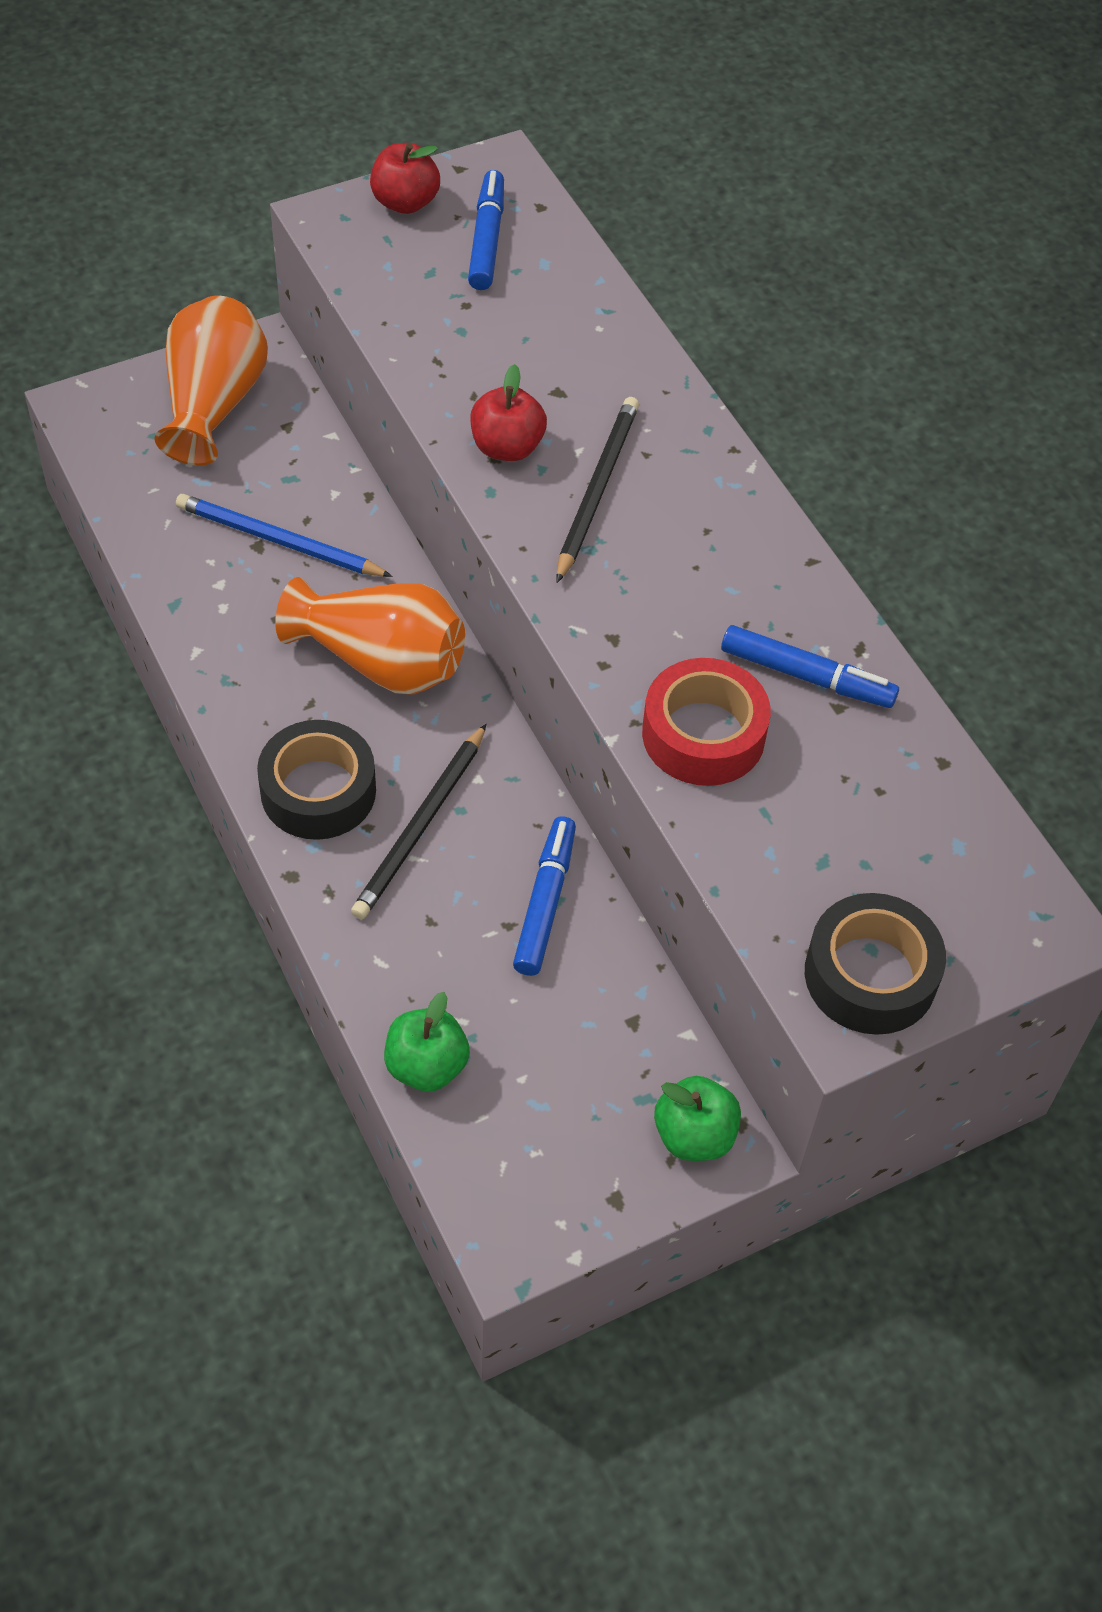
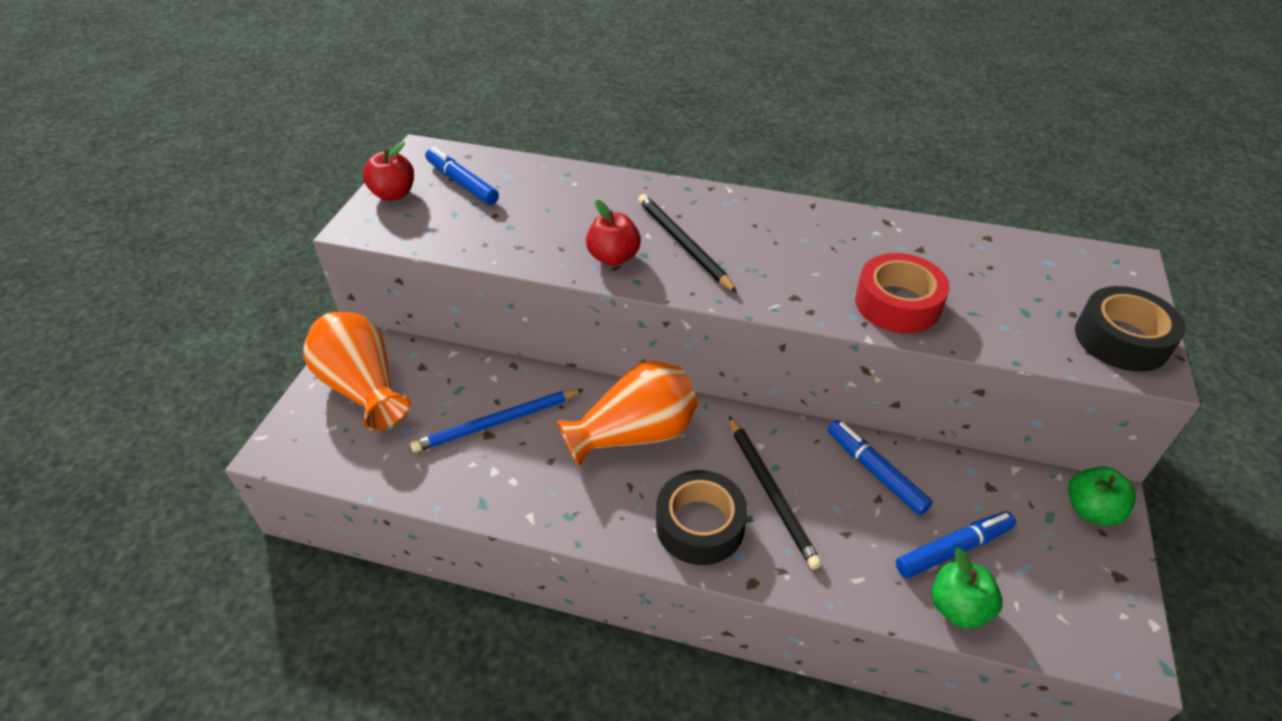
camera: 45 degrees left, 10 degrees down
(807, 676) = (889, 247): blue marker -> blue marker (953, 549)

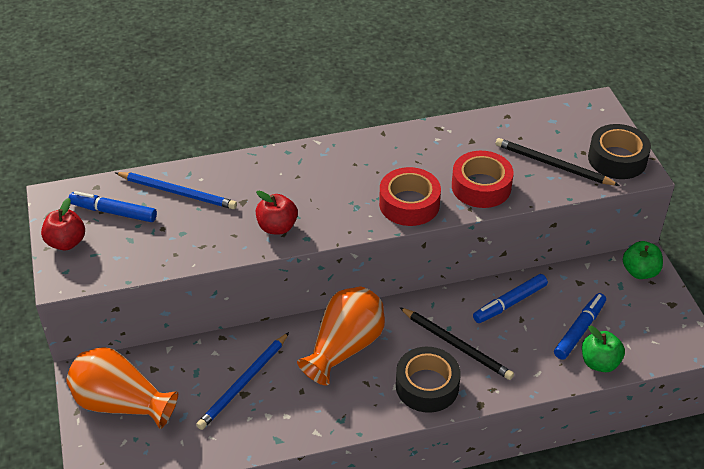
camera: 30 degrees left, 0 degrees up
(540, 187) = (178, 192): none -> blue pencil
(683, 244) = (317, 198): black pencil -> black pencil (553, 165)
(788, 290) = (409, 204): none -> red tape
(875, 472) = (510, 303): blue marker -> blue marker turned 60 degrees counterclockwise

